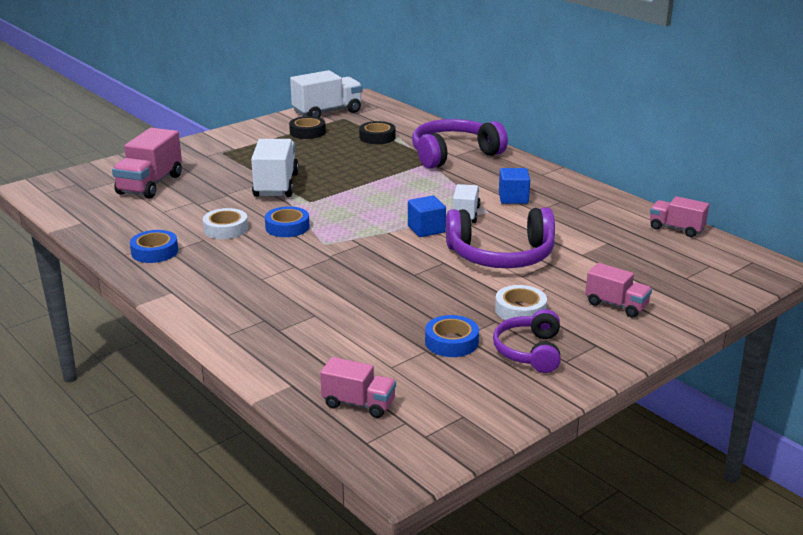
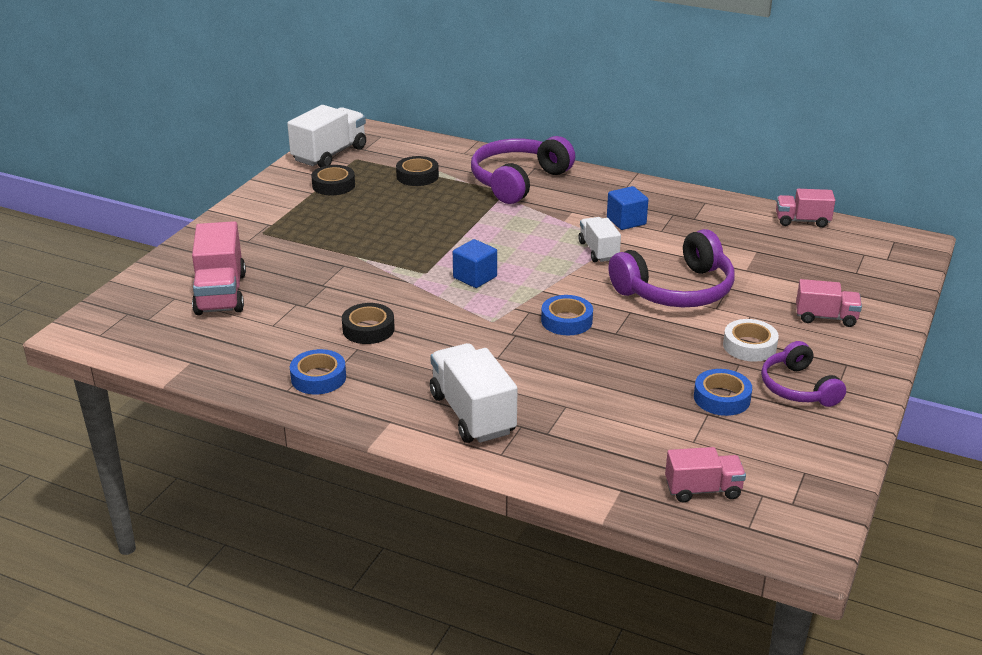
camera: 25 degrees left, 5 degrees up
(225, 229) = (368, 329): white tape -> black tape
(276, 185) = (367, 261): white truck -> white truck (472, 414)
(287, 227) = (433, 310): blue tape -> blue tape (566, 321)
(426, 229) = (577, 278): blue cube -> blue cube (475, 277)

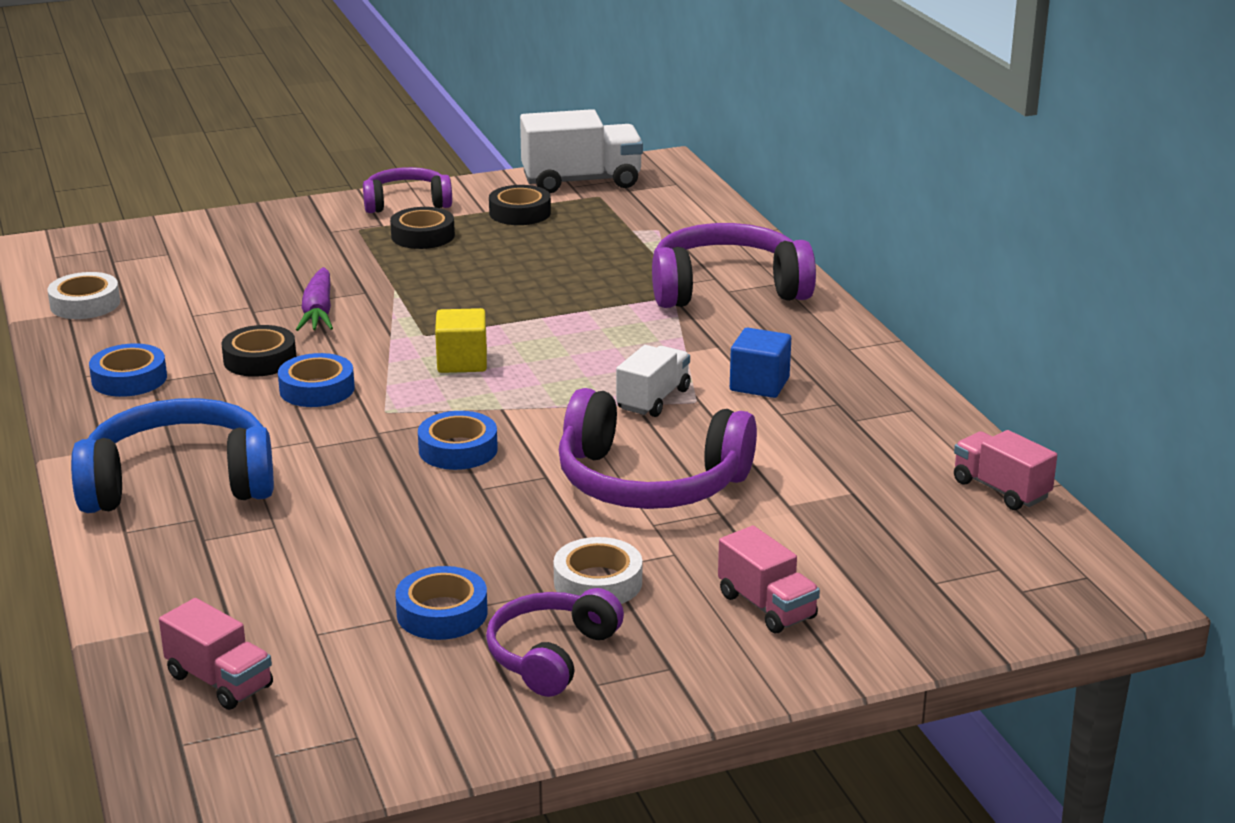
camera: 45 degrees right, 5 degrees down
(190, 351) = (85, 304): none -> white tape
(221, 294) = (210, 267): pink truck -> none
(257, 206) = (407, 203): none -> purple headphones
(342, 288) = (318, 312): none -> purple carrot
(417, 176) = (625, 238): black tape -> black tape (423, 236)
(433, 328) = (317, 389): none -> blue tape
(472, 414) = (179, 482): white truck -> blue headphones
(475, 277) = (462, 362): blue cube -> yellow cube

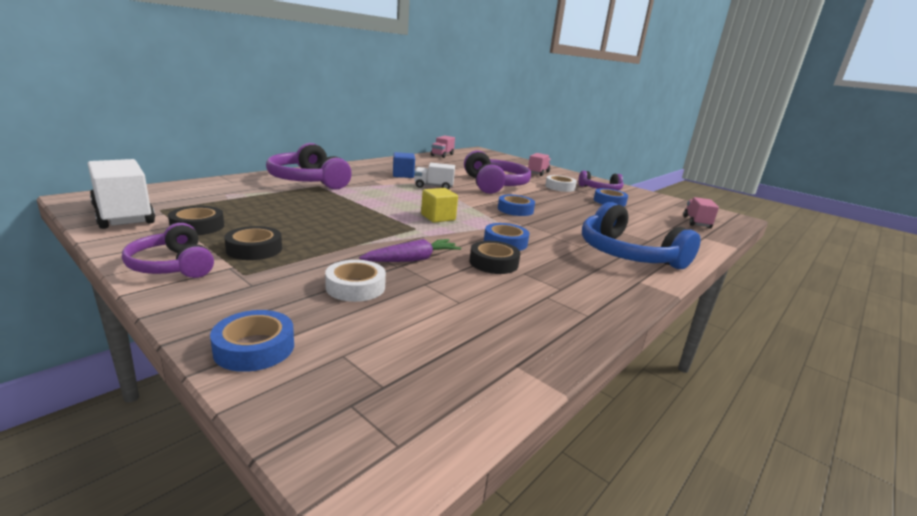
camera: 120 degrees left, 5 degrees down
(85, 304) = (491, 362): white tape -> white tape (355, 287)
(129, 379) = (569, 297): blue tape -> blue tape (254, 348)

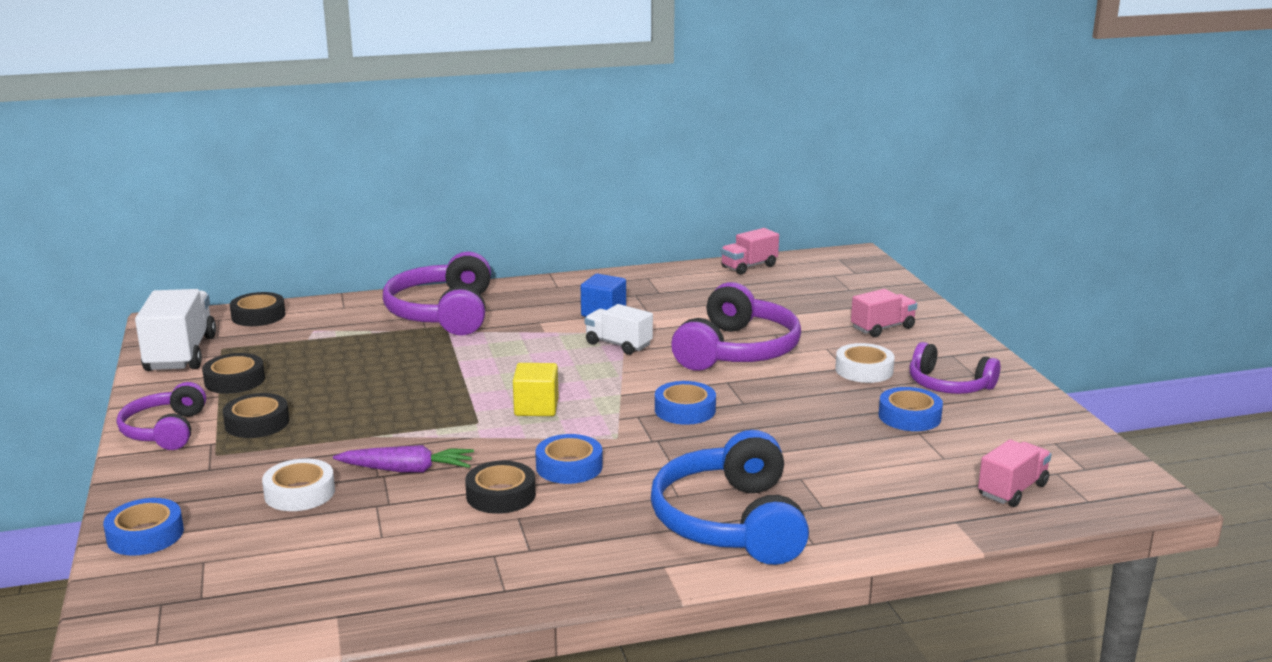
camera: 35 degrees right, 0 degrees up
(168, 190) = (258, 316): none -> black tape

